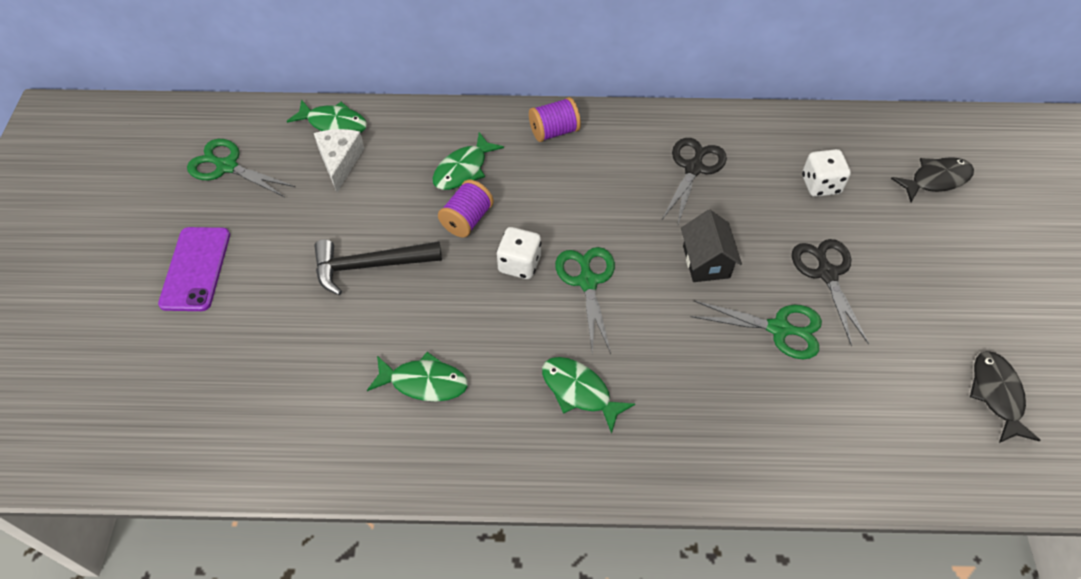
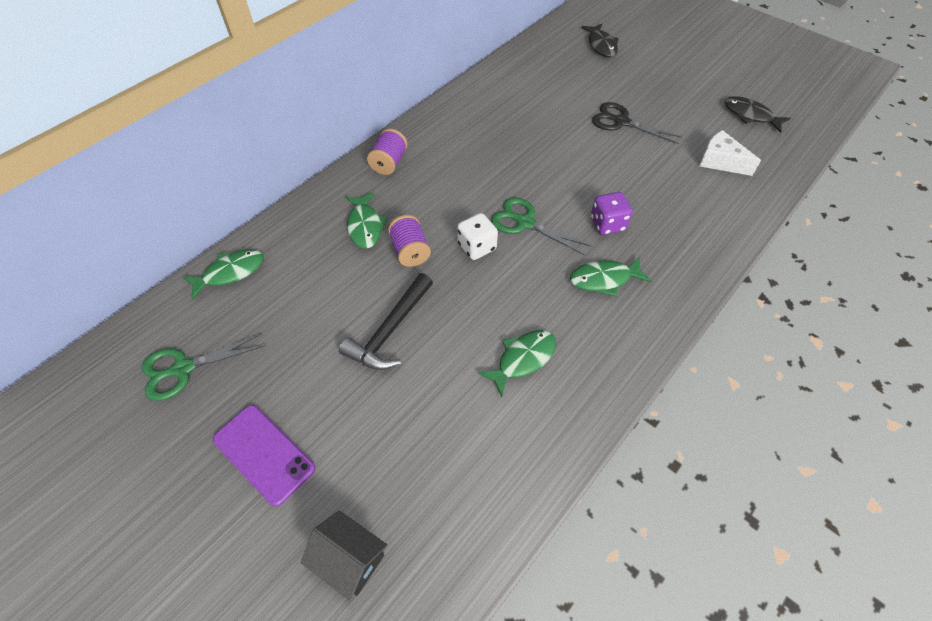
camera: 50 degrees left, 0 degrees up
(340, 162) = (272, 291): white cheese -> white cheese (720, 161)
(657, 351) = (607, 224): none -> purple dice
(693, 168) = (491, 123): black scissors -> none
(706, 262) = (564, 162): black house -> black house (350, 559)
(779, 329) = (640, 163): green scissors -> none
(820, 185) = (559, 84): white dice -> none
(936, 180) = (601, 45): black fish -> black fish turned 150 degrees clockwise

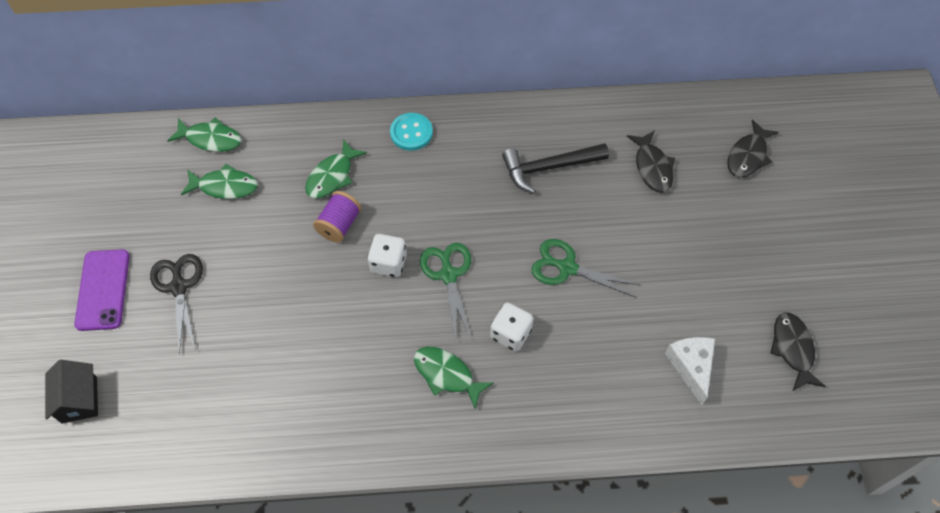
camera: 45 degrees right, 5 degrees up
(183, 369) = (117, 189): green scissors -> green scissors (567, 268)
(389, 162) = (411, 133): purple spool -> turquoise button
(389, 331) = (257, 275): black hammer -> black hammer (548, 168)
(522, 359) = (314, 377): green fish -> green fish (225, 186)
(561, 82) = (652, 167): none -> black fish
(607, 224) = (510, 333): purple dice -> white dice
(621, 122) = (653, 251): black scissors -> black scissors (179, 287)

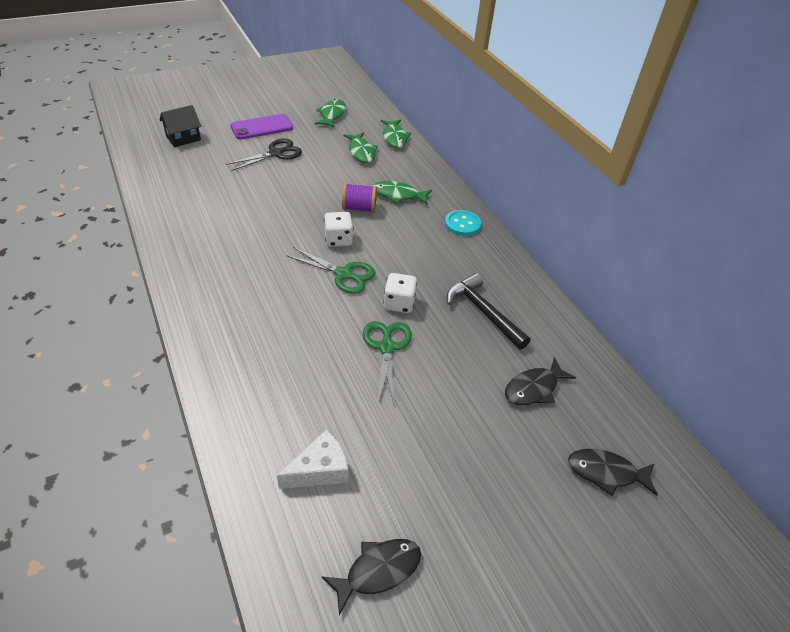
camera: 65 degrees right, 15 degrees down
(447, 375) = (252, 294): green fish -> green fish (332, 115)
(448, 275) = (344, 274): green scissors -> green scissors turned 60 degrees clockwise
(510, 333) = (304, 324): white dice -> white dice (399, 303)

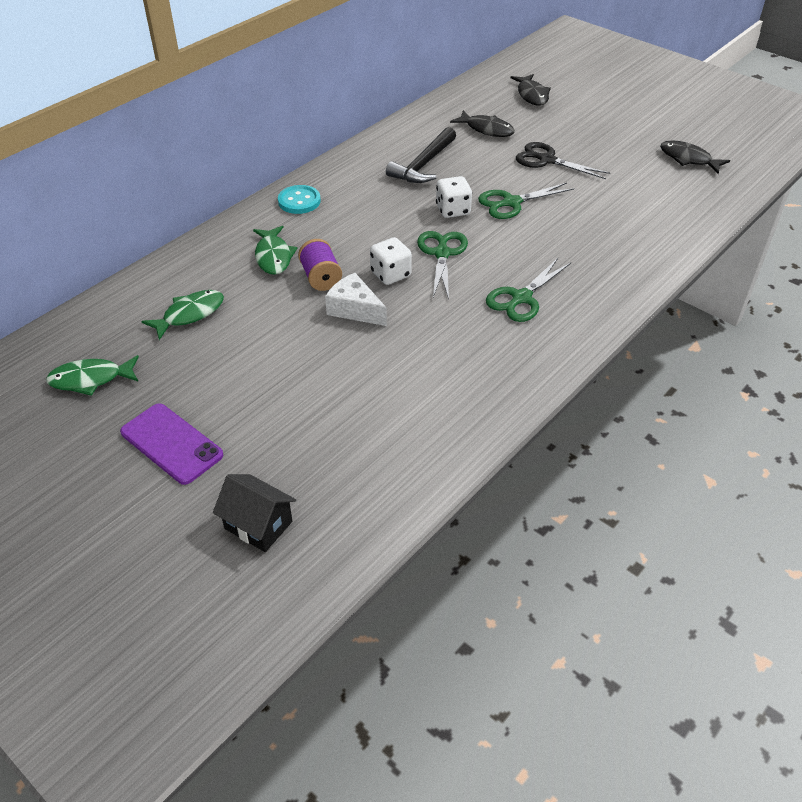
camera: 110 degrees left, 0 degrees up
(257, 295) = (521, 298): none -> green scissors
(276, 153) = (241, 395): black scissors -> black scissors (546, 160)
(320, 470) = (652, 200): white cheese -> white cheese (354, 309)
(394, 138) = (133, 296): green fish -> none

